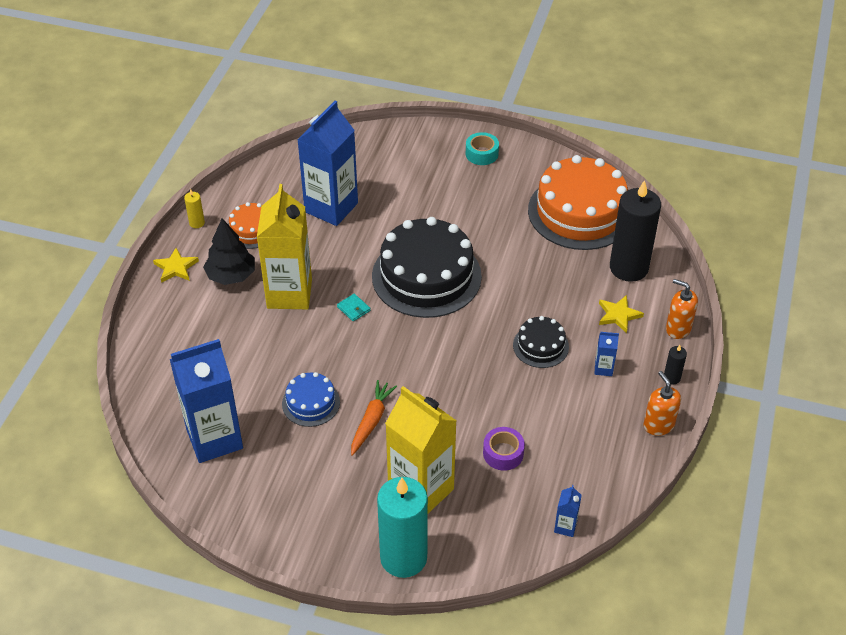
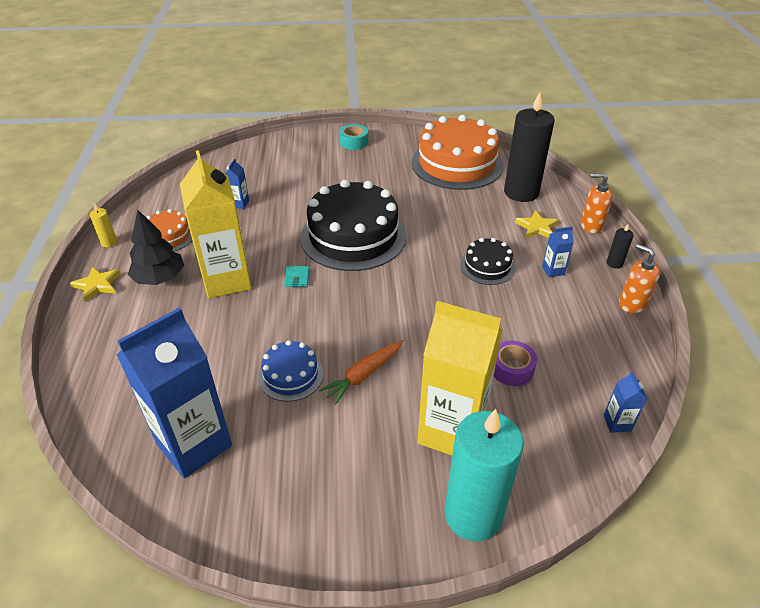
camera: 20 degrees left, 5 degrees down
(331, 207) = (239, 204): blue carton -> blue carton, size x0.41
(353, 309) = (297, 278): turquoise wallet -> turquoise wallet turned 60 degrees clockwise
(371, 421) = (363, 375): orange carrot -> orange carrot turned 135 degrees counterclockwise

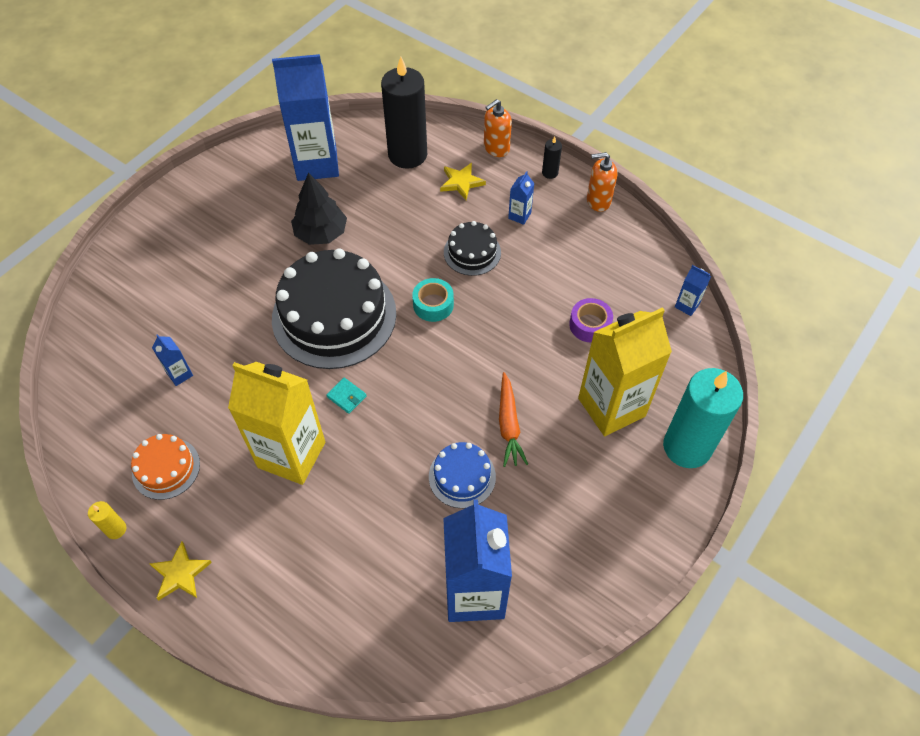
camera: 50 degrees left, 15 degrees up
(160, 278) = (229, 511): black tree -> black tree (321, 233)
(353, 142) = (186, 212): turquoise tape -> turquoise tape (433, 304)
(457, 164) = (317, 164): orange cake -> blue carton

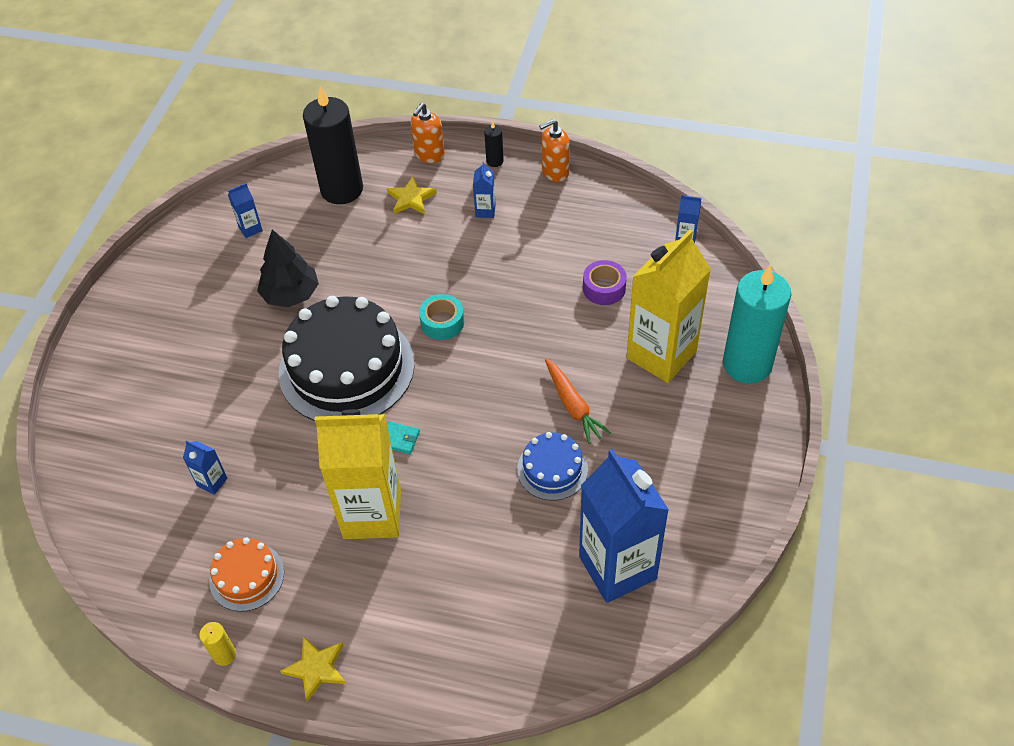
camera: 20 degrees left, 5 degrees down
(317, 164) = (250, 229): blue carton -> blue carton, size x0.41
(472, 252) = (456, 260): black cake -> none

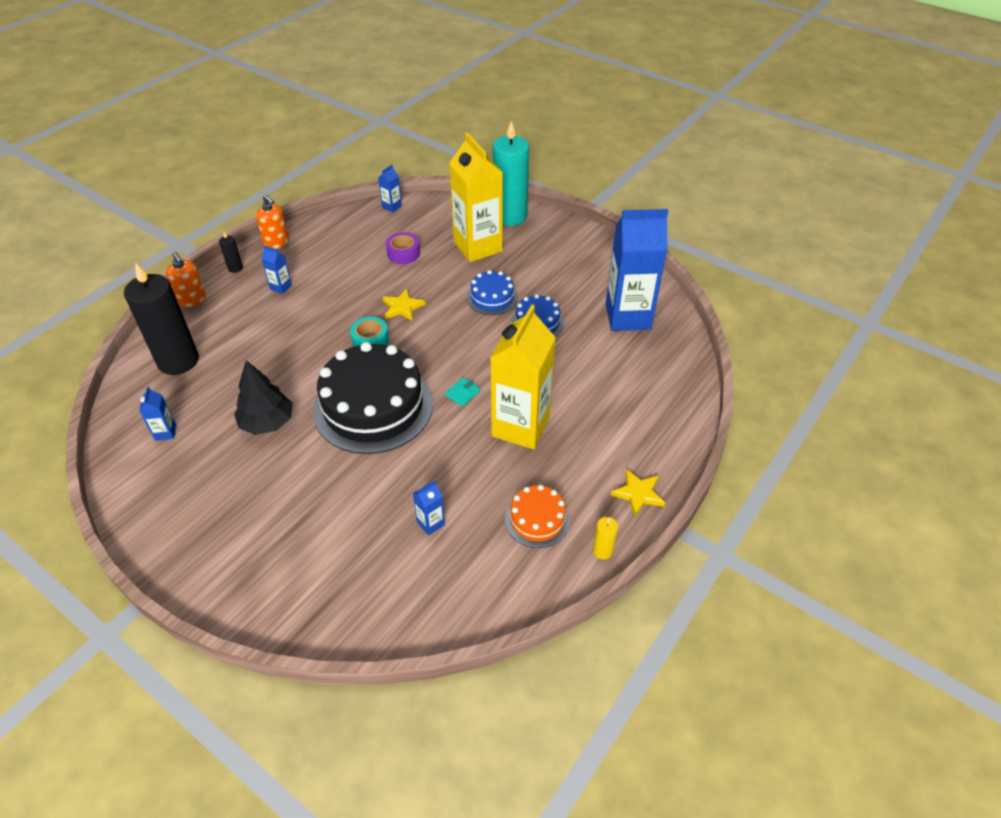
camera: 70 degrees left, 5 degrees down
(411, 198) = (229, 323): yellow star -> yellow star (402, 307)
(555, 172) = (276, 243): orange soap dispenser -> orange soap dispenser turned 45 degrees counterclockwise
(573, 406) = (492, 298): orange carrot -> blue cake

